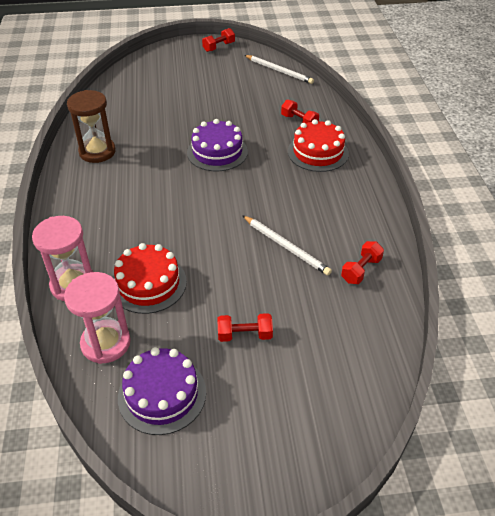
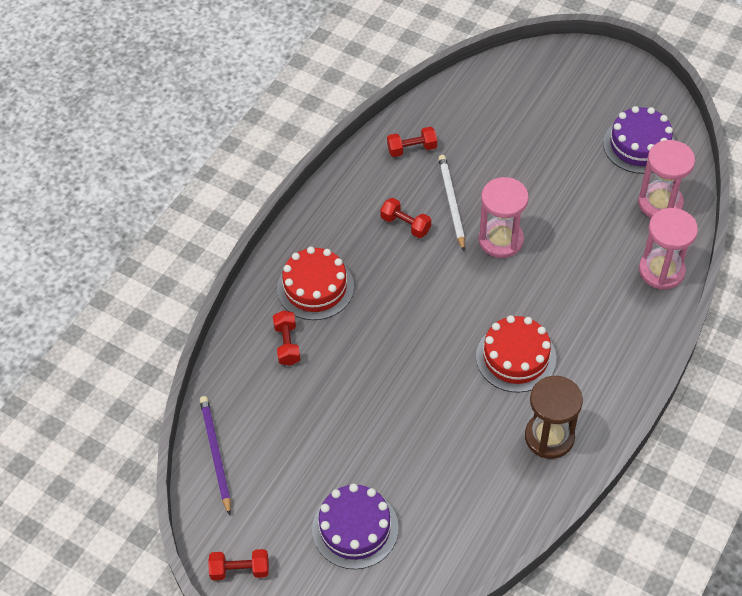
camera: 140 degrees left, 10 degrees up
(148, 284) = (595, 235): red cake -> red cake (516, 357)
(217, 152) = (417, 353): purple cake -> purple cake (355, 528)
(223, 240) = (500, 240): none -> pink hourglass
(245, 335) = (549, 151): red dumbbell -> red dumbbell (405, 224)
(279, 71) = (215, 454): white pencil -> purple pencil

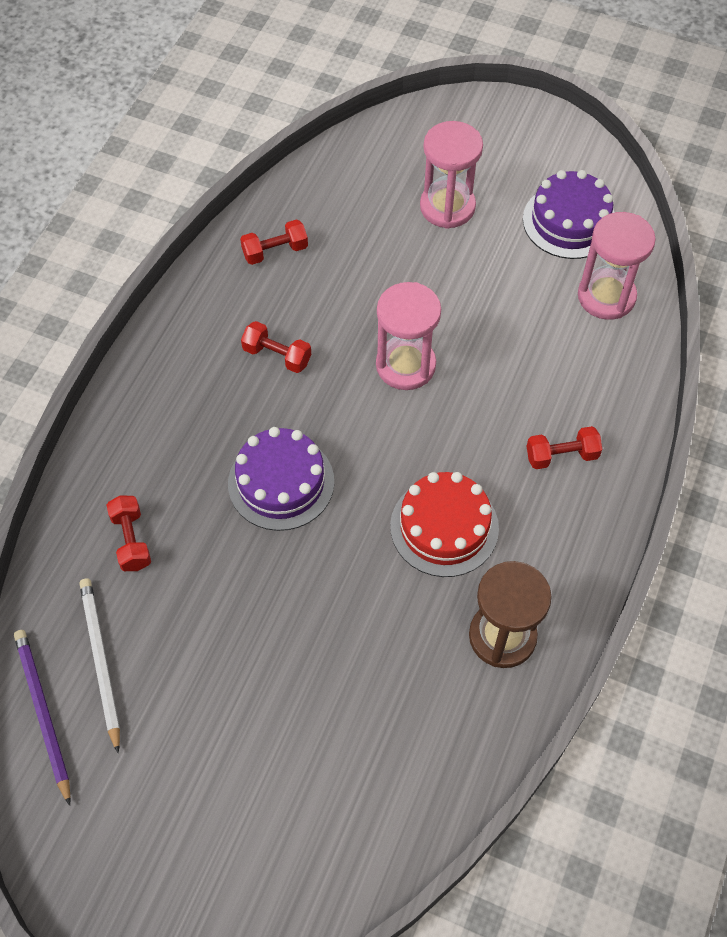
camera: 10 degrees left, 5 degrees up
(240, 570) = (91, 886): red dumbbell -> red dumbbell (561, 455)
(315, 287) = (163, 455): red cake -> none
(355, 528) = (250, 802): purple cake -> purple cake (281, 482)
(451, 202) = (335, 320): white pencil -> white pencil (100, 661)
(661, 271) = (620, 388): pink hourglass -> pink hourglass (447, 207)

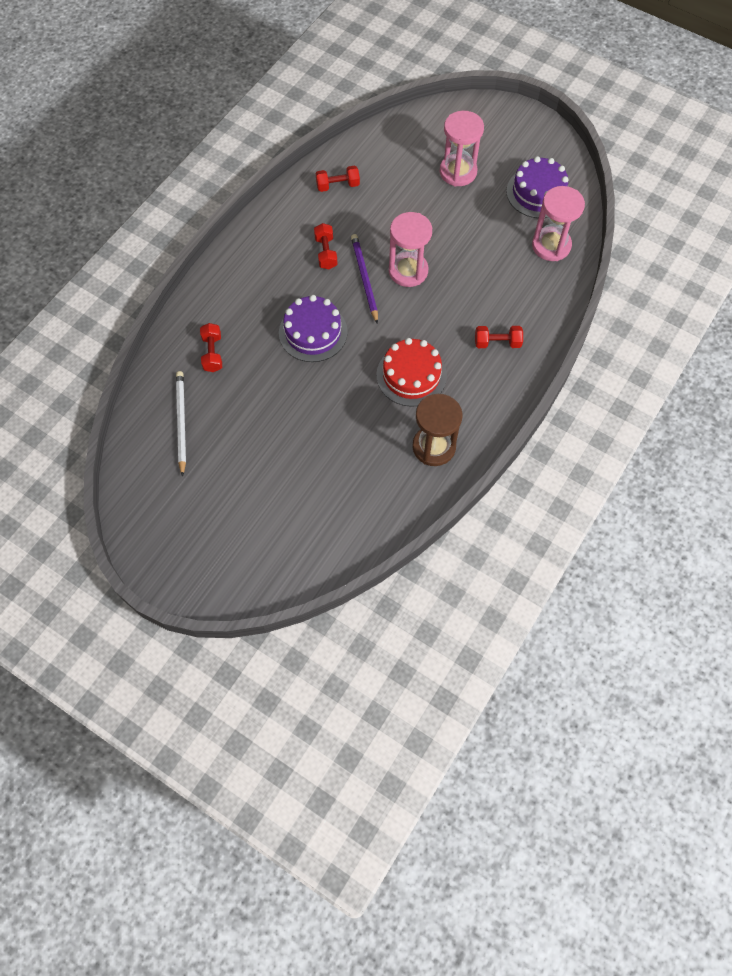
camera: 10 degrees right, 5 degrees up
(43, 713) = (141, 446): purple pencil -> purple pencil (364, 278)
(277, 355) = (326, 253): red dumbbell -> red dumbbell turned 45 degrees clockwise

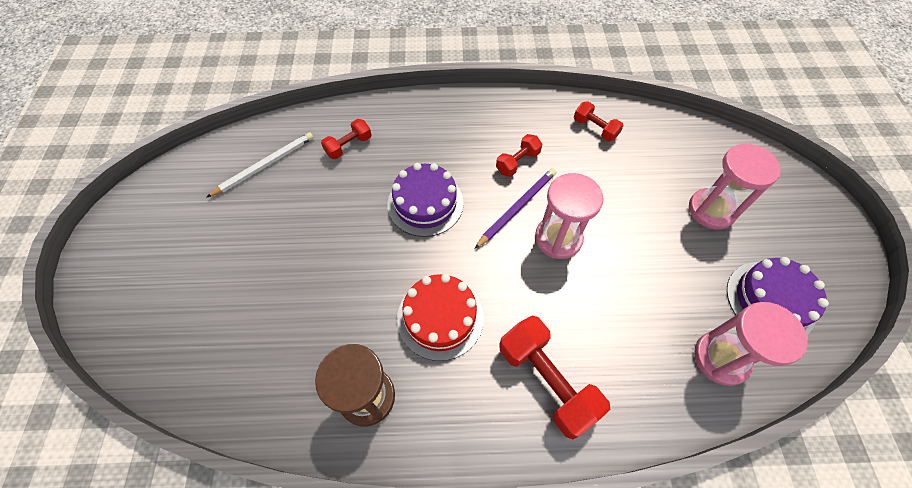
camera: 55 degrees right, 5 degrees down
(497, 343) = (547, 381): red dumbbell -> red dumbbell, size x1.80

